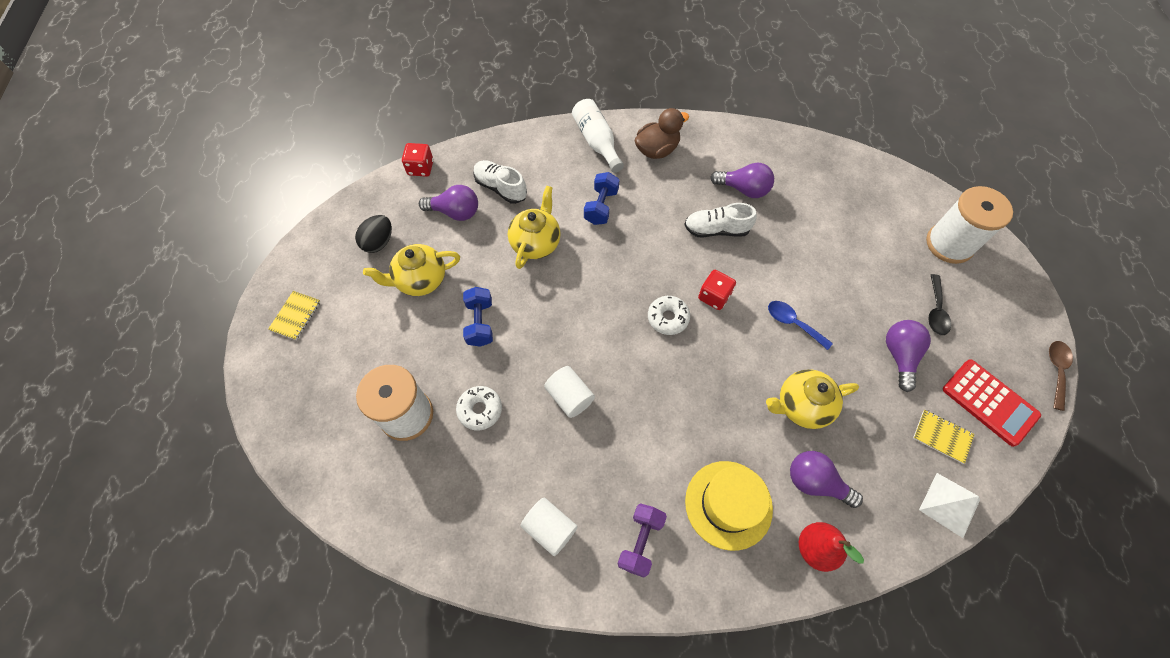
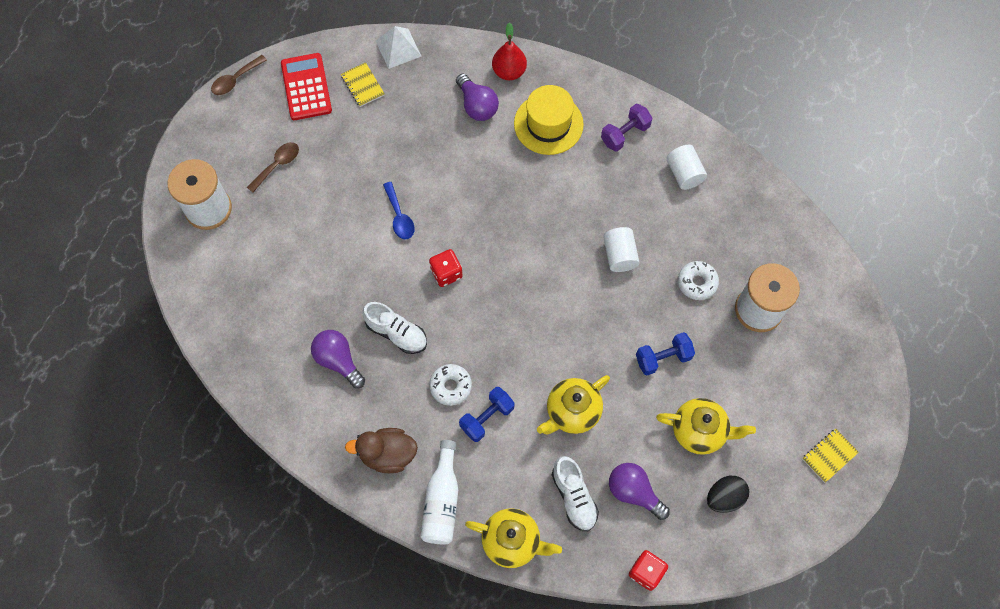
camera: 150 degrees left, 5 degrees up
(480, 323) = (663, 358): blue dumbbell -> blue dumbbell turned 45 degrees clockwise
(668, 318) = (498, 276): white donut -> white donut (450, 386)
(801, 406) = (445, 156): yellow teapot -> yellow teapot (512, 541)
(899, 356) = (339, 149): purple light bulb -> none
(935, 311) = (277, 165): black spoon -> brown spoon

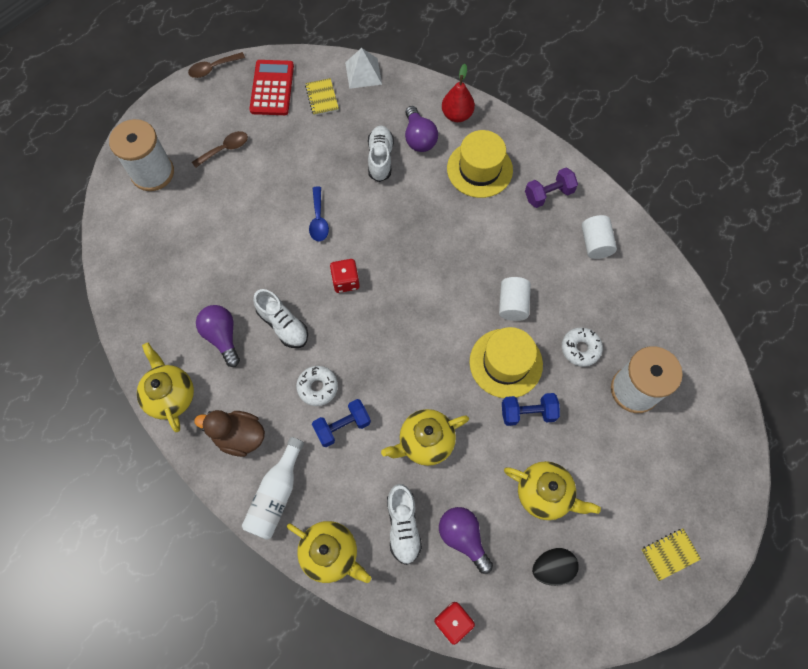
camera: 15 degrees right, 0 degrees up
(305, 432) = (171, 395): none -> yellow teapot
(443, 137) = (380, 158): none -> white shoe
(628, 315) = (505, 363): none -> yellow hat

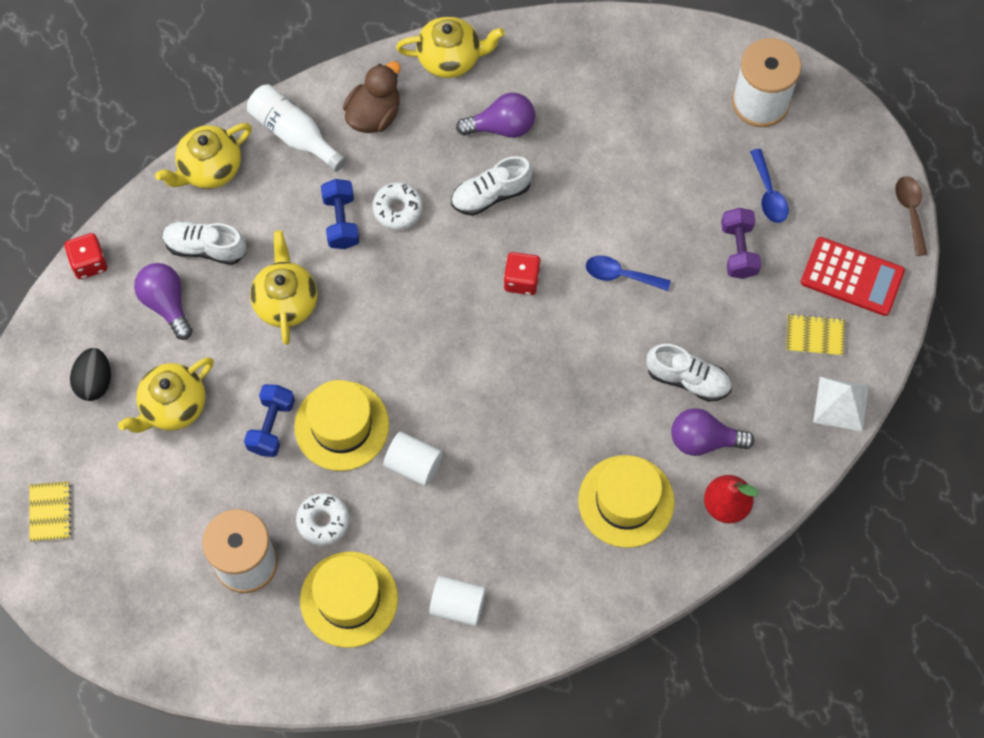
camera: 110 degrees right, 0 degrees up
(225, 149) = (769, 194): brown spoon -> blue spoon
(463, 537) = (166, 303): purple light bulb -> purple light bulb turned 105 degrees counterclockwise
(548, 194) = (554, 576): purple dumbbell -> purple dumbbell (738, 250)
(625, 311) = (349, 599): none -> yellow hat

